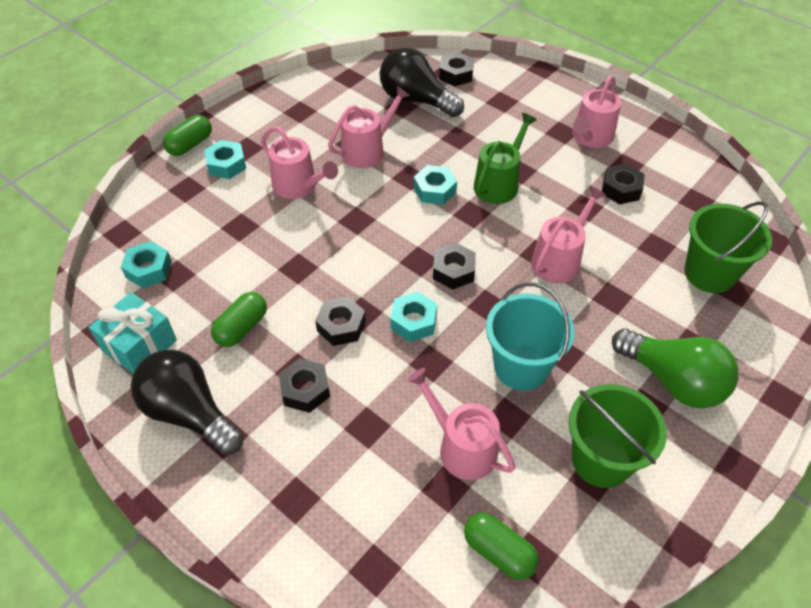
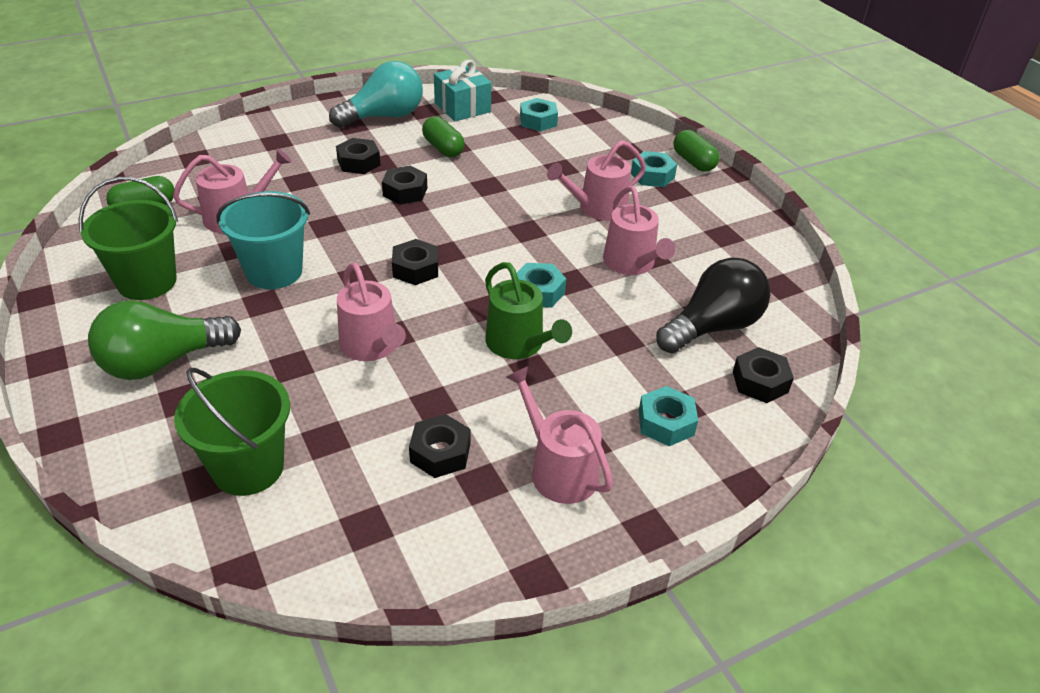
camera: 110 degrees right, 10 degrees down
(189, 413) = (384, 116): black light bulb -> turquoise light bulb
(414, 321) = (377, 228): turquoise nut -> turquoise nut (666, 423)

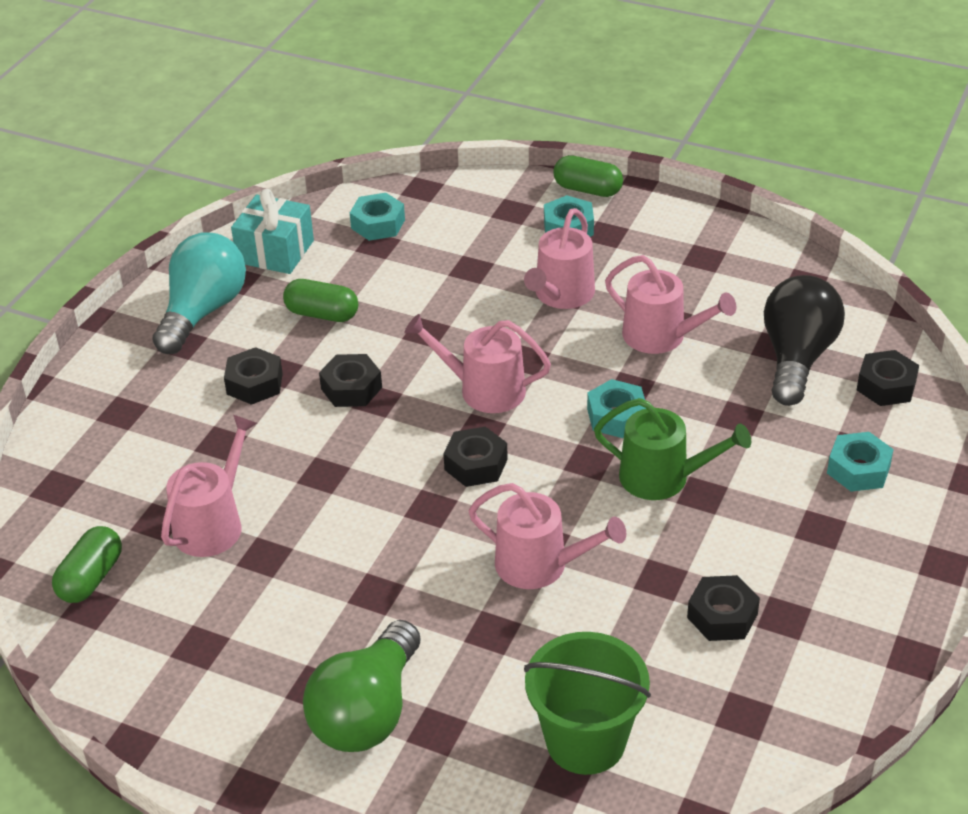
camera: 35 degrees left, 0 degrees up
(147, 282) = (225, 651): green bucket -> none
(274, 272) = (342, 555): turquoise bucket -> none
(559, 470) = (827, 564): pink watering can -> pink watering can (484, 390)

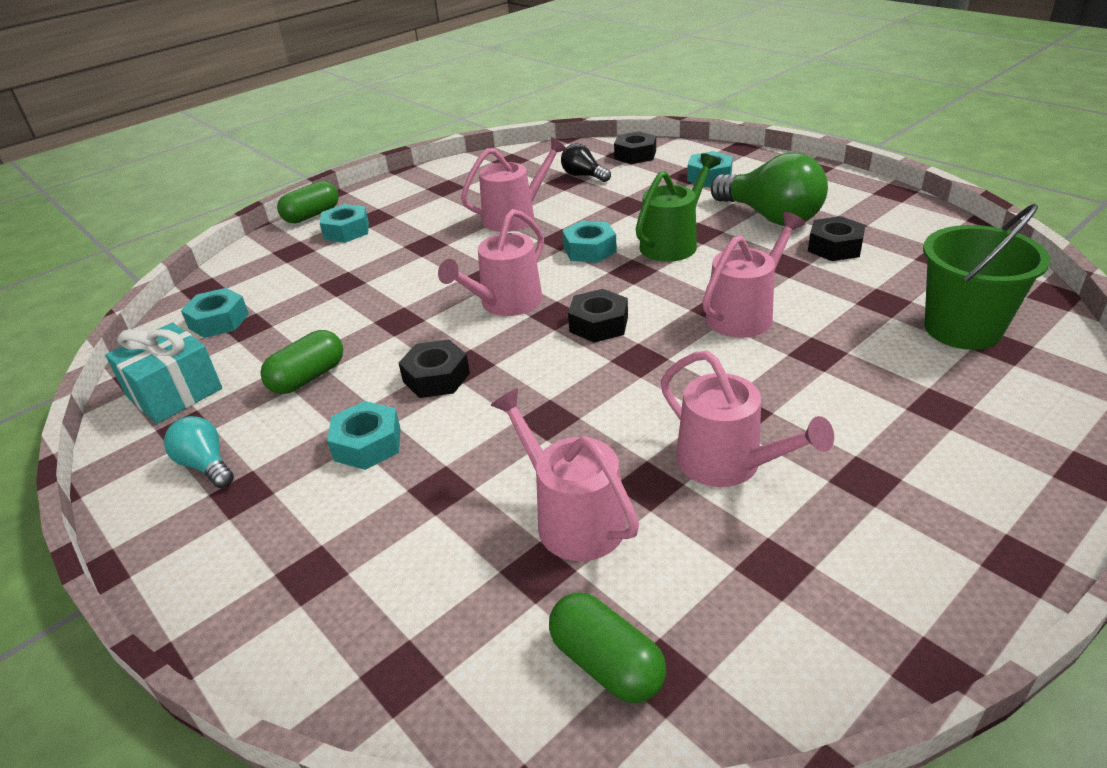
camera: 65 degrees left, 5 degrees down
(203, 311) = (206, 465): turquoise light bulb -> turquoise light bulb, size x0.51
(254, 383) = (367, 444): black nut -> turquoise nut
(367, 712) = (908, 447): green light bulb -> green light bulb (770, 216)
(561, 295) = (424, 247): pink watering can -> pink watering can (727, 463)
(797, 358) = (583, 176): black light bulb -> black light bulb, size x0.51

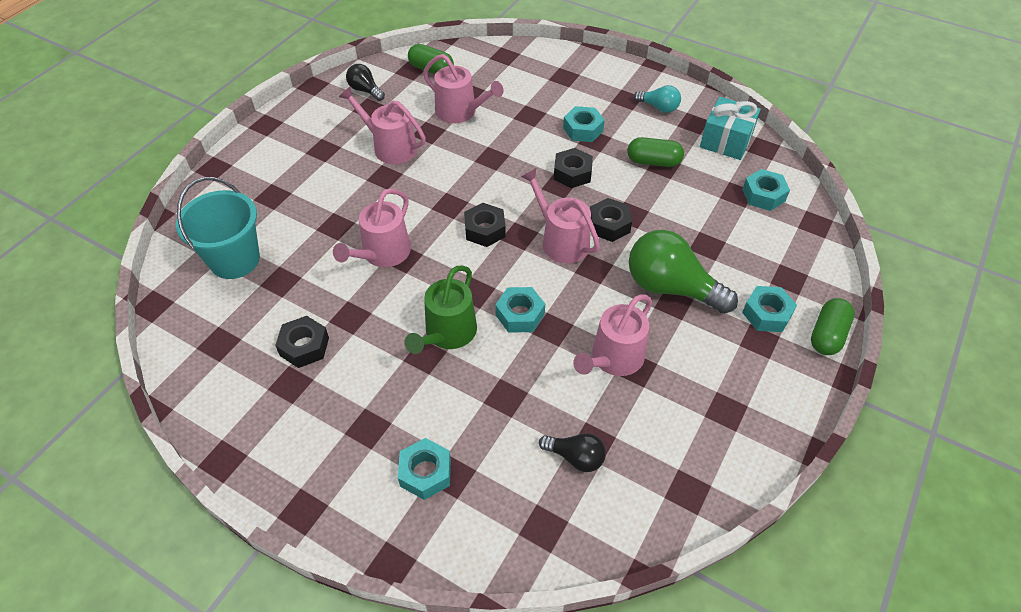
camera: 160 degrees right, 15 degrees up
(308, 377) = (653, 162): green capsule -> green capsule turned 75 degrees clockwise
(506, 303) = (561, 241): pink watering can -> pink watering can turned 60 degrees counterclockwise
(635, 155) = (527, 525): black nut -> black nut (609, 225)
(770, 216) = (358, 391): green light bulb -> green light bulb (671, 288)
(786, 623) = (365, 90): none -> black light bulb
(962, 329) = (234, 260): green bucket -> turquoise bucket

